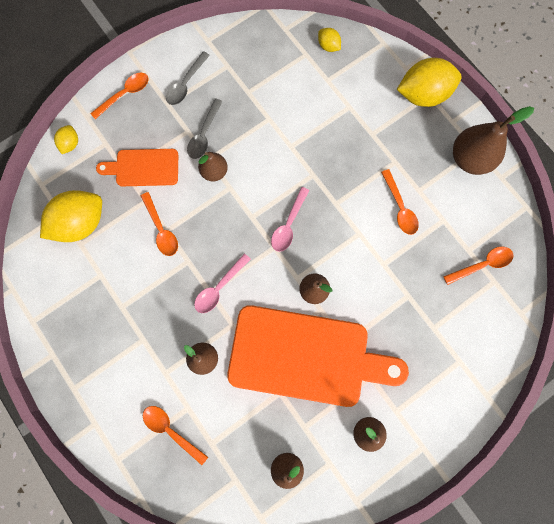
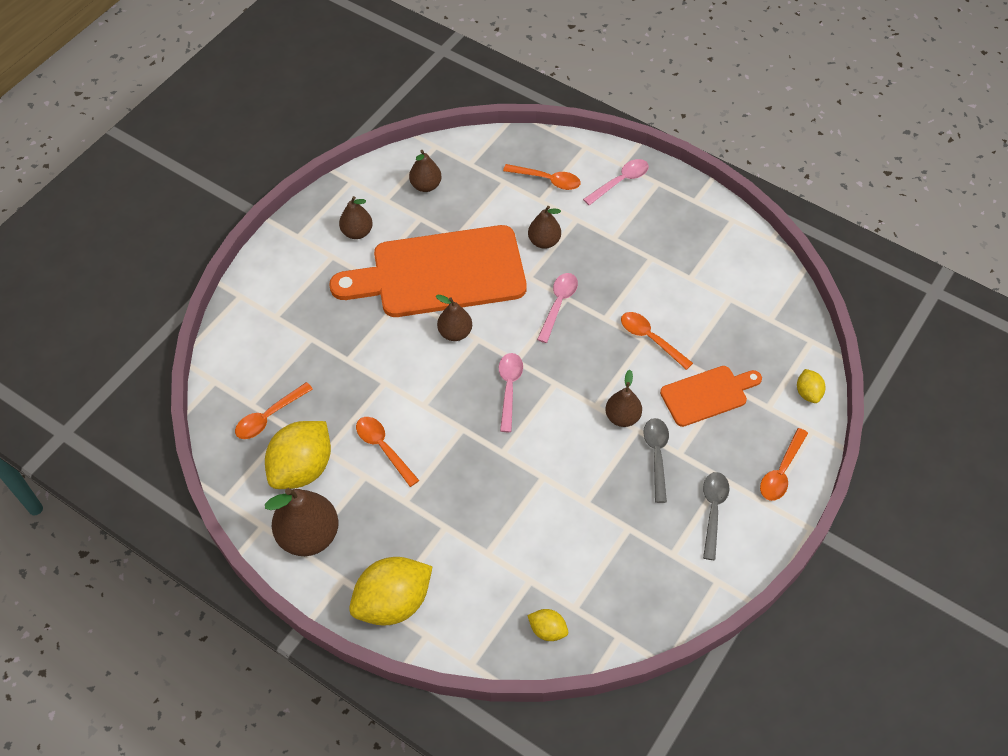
camera: 160 degrees right, 20 degrees down
(81, 223) = (741, 317): yellow lemon -> yellow lemon (302, 468)
(106, 402) = (620, 181): none -> pink spoon

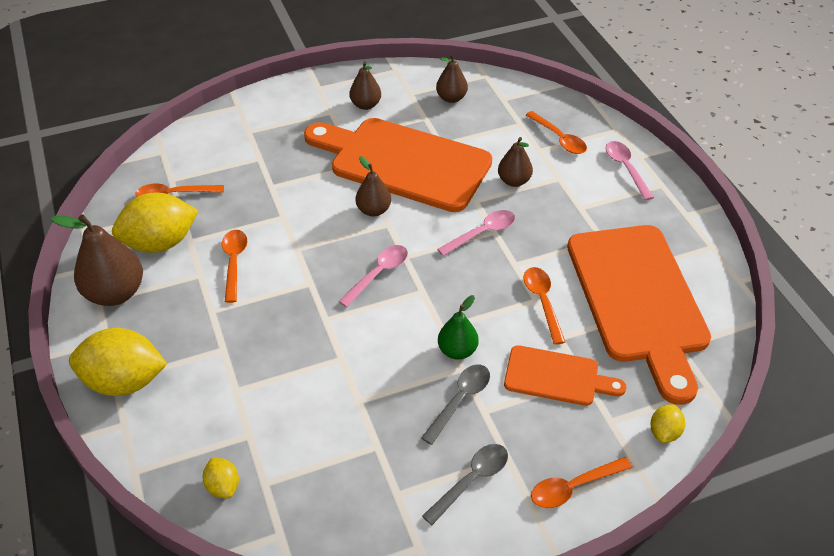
camera: 35 degrees right, 10 degrees down
(620, 181) = (626, 168): pink spoon -> pink spoon turned 105 degrees counterclockwise
(622, 417) = (457, 350): brown pear -> green pear
(715, 296) = (638, 300): none -> orange cutting board

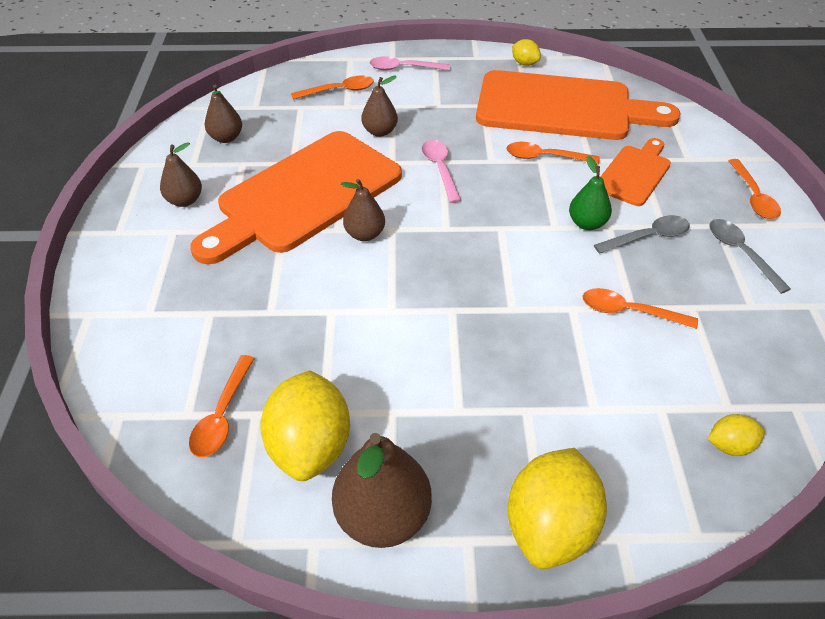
camera: 70 degrees left, 0 degrees up
(234, 263) = (387, 373): orange spoon -> orange spoon (629, 311)
(378, 274) = (463, 253): pink spoon -> none
(460, 400) = (648, 237): grey spoon -> grey spoon turned 105 degrees clockwise
(664, 432) = (704, 136): yellow lemon -> yellow lemon (524, 63)

